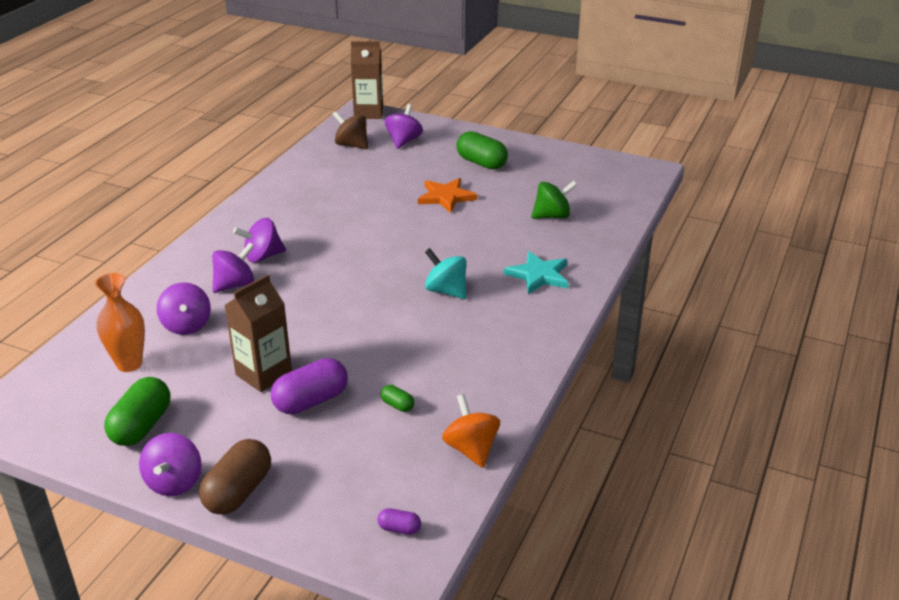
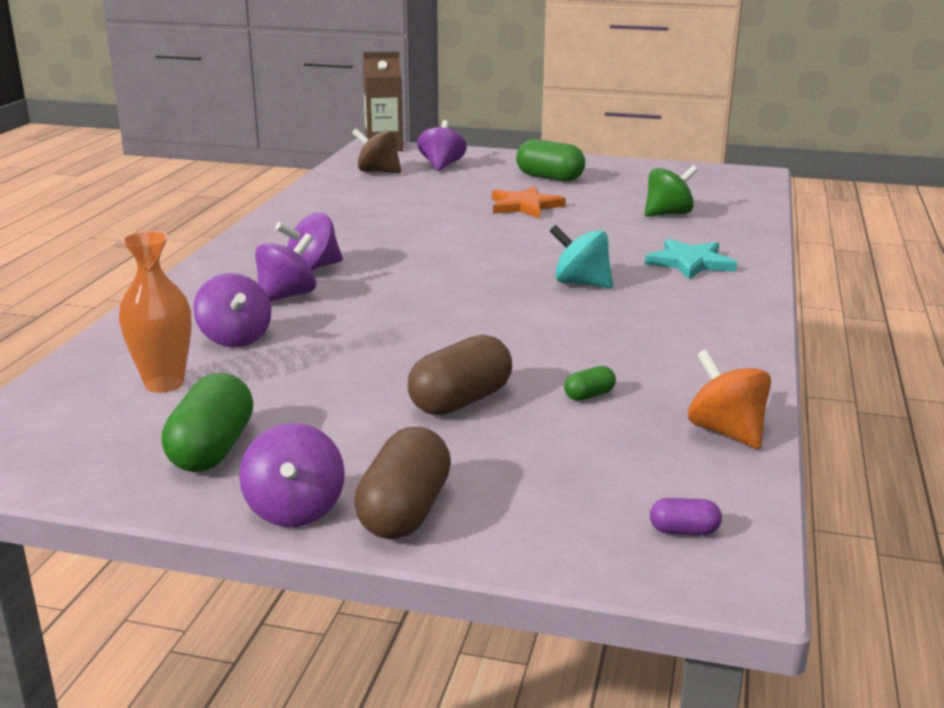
camera: 10 degrees left, 10 degrees down
(264, 374) = (374, 379): brown carton -> none
(311, 401) = (460, 401): purple capsule -> brown capsule
(397, 405) = (589, 395): green capsule -> green capsule turned 60 degrees counterclockwise

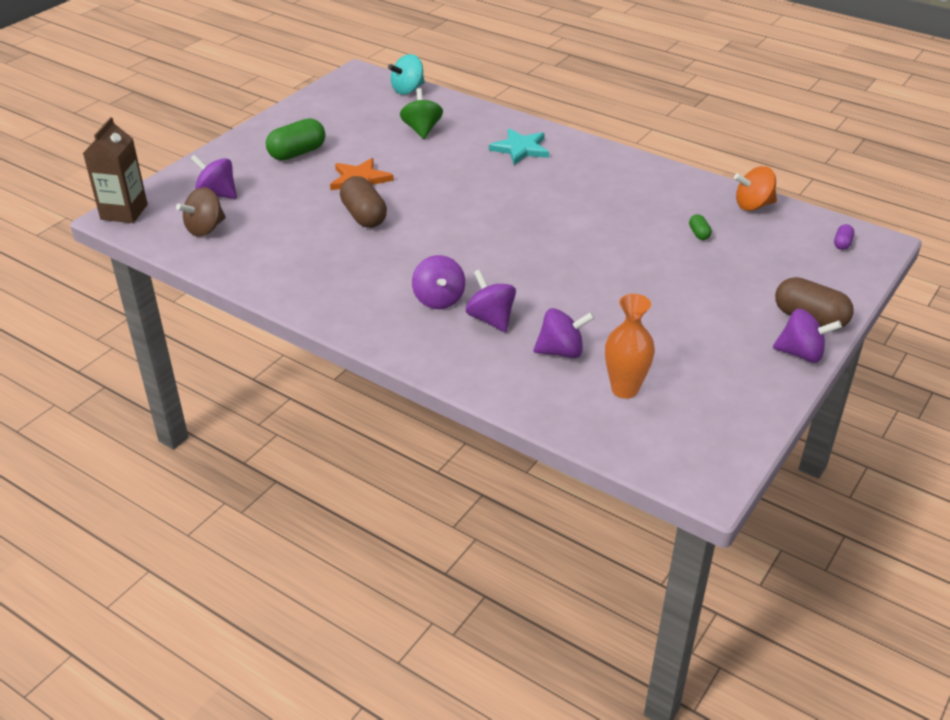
camera: 70 degrees left, 15 degrees up
(212, 449) = (725, 376): green capsule -> none
(460, 401) = (691, 277): brown capsule -> brown capsule (364, 216)
(581, 283) = (534, 196): turquoise spinning top -> turquoise spinning top (407, 90)

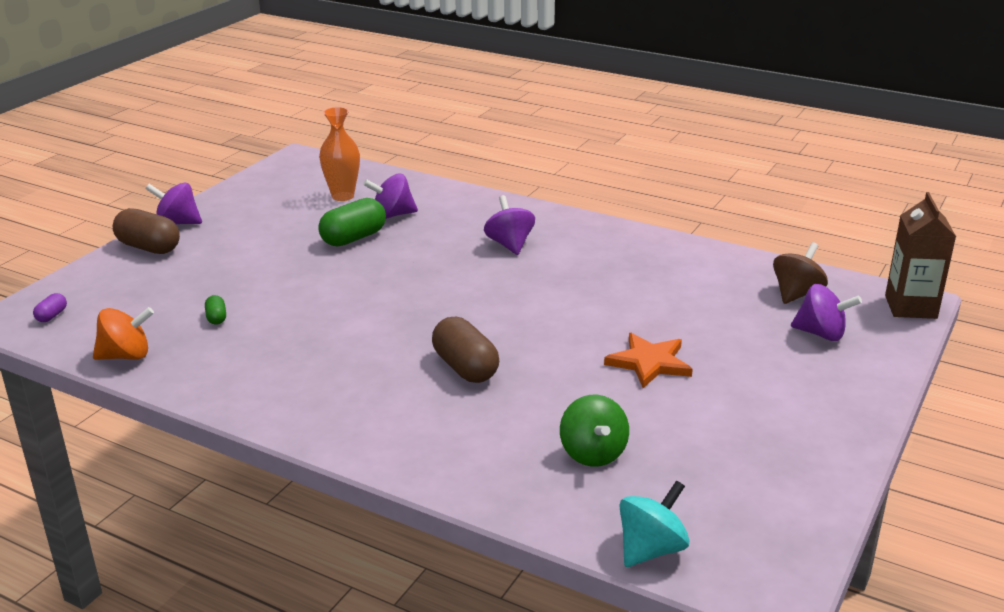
camera: 175 degrees right, 10 degrees down
(297, 153) = (762, 399): green capsule -> green capsule (353, 238)
(364, 216) = (621, 317): brown capsule -> brown capsule (465, 368)
(491, 319) = (457, 233): purple spinning top -> none
(520, 149) = (430, 425): turquoise star -> none

